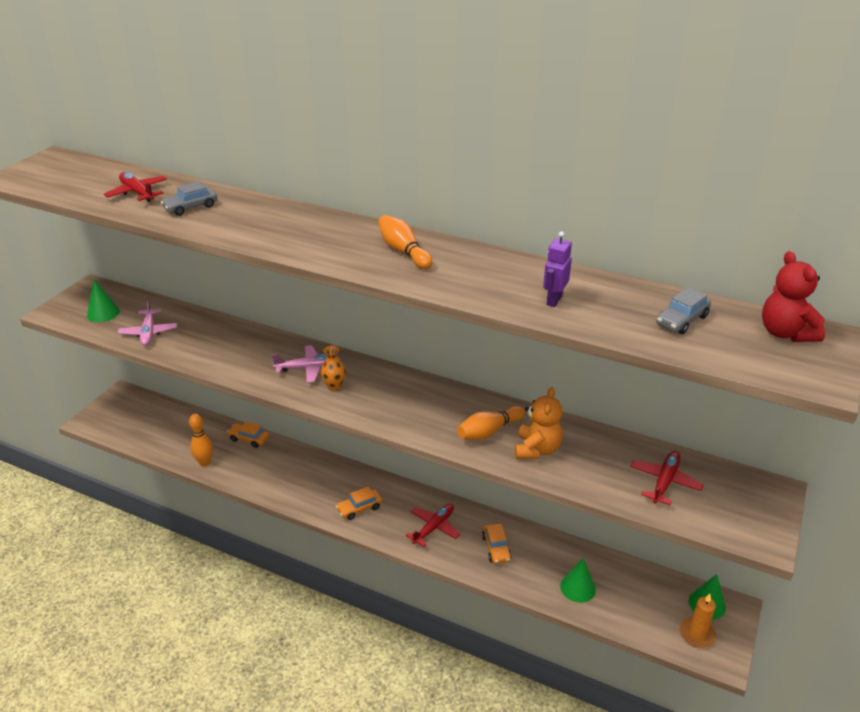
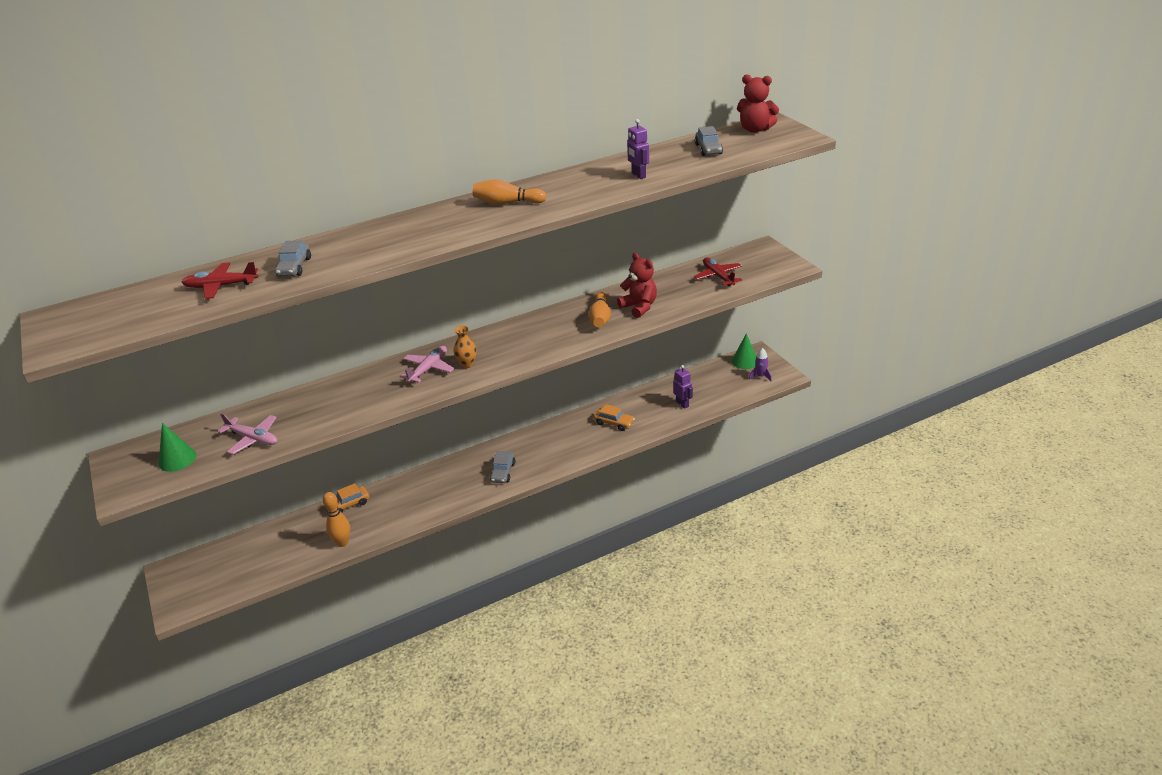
camera: 50 degrees left, 0 degrees up
(359, 508) = (503, 472): orange car -> grey car
(434, 527) = (564, 443): red plane -> none
(537, 449) = (639, 307): orange teddy bear -> red teddy bear
(578, 587) = (682, 404): green cone -> purple robot
(697, 634) = (760, 376): orange candle -> purple rocket

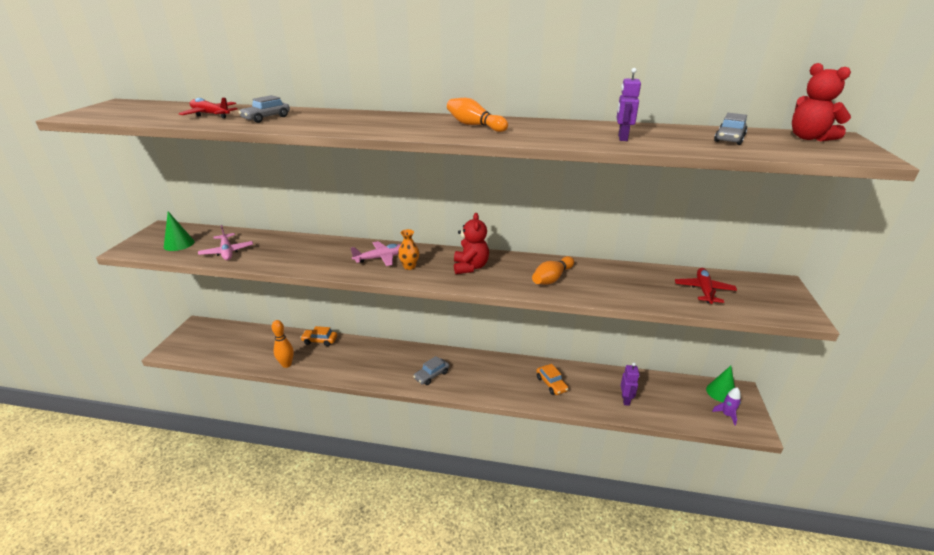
camera: 35 degrees right, 5 degrees down
(639, 307) = (596, 284): red teddy bear -> red teddy bear (470, 267)

